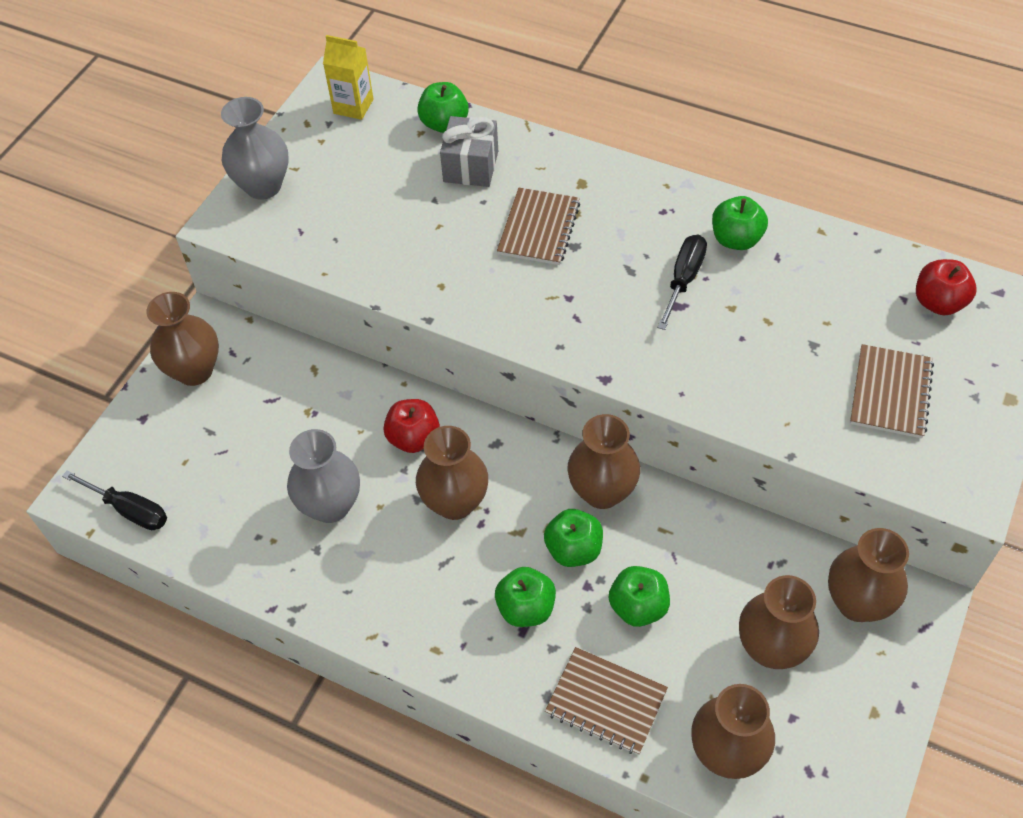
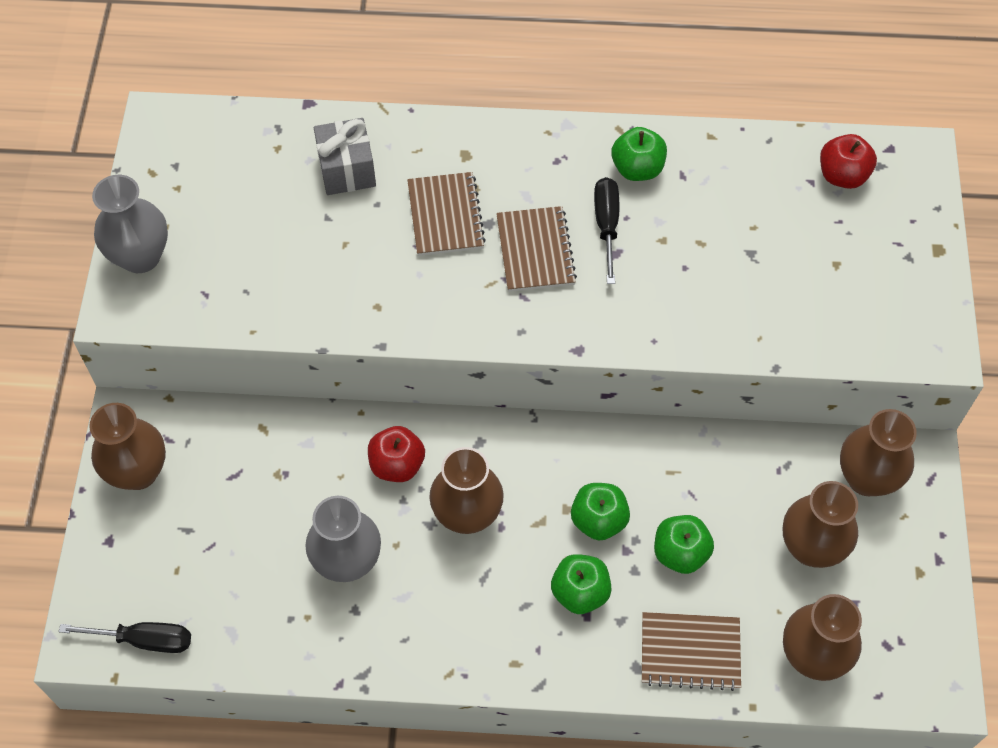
camera: 25 degrees left, 5 degrees up
(353, 106) = (192, 139): yellow carton -> none
(444, 124) = (297, 131): green apple -> none
(602, 491) = (600, 455): brown vase -> none
(890, 393) = (836, 278): brown notebook -> brown notebook (535, 251)

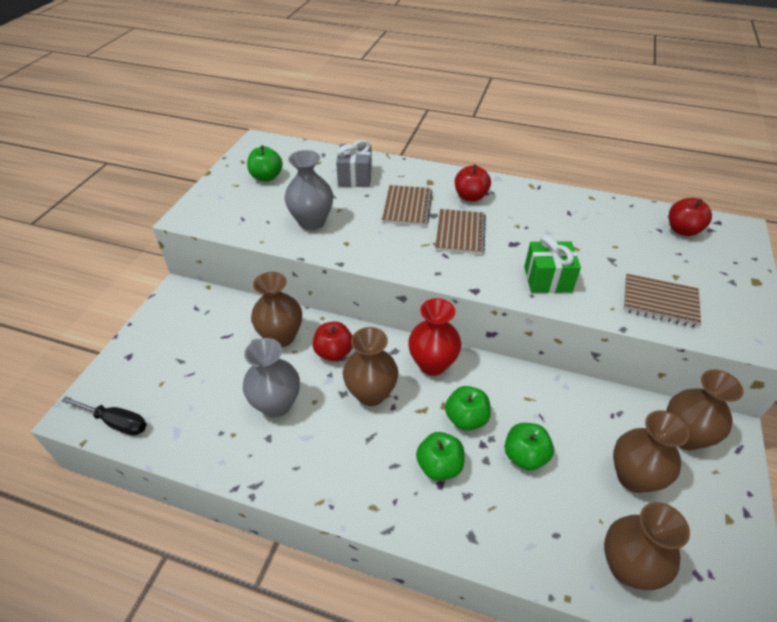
camera: 15 degrees right, 15 degrees down
(138, 472) = (168, 321): brown vase -> brown vase (281, 337)
(140, 257) = (214, 195): grey vase -> grey vase (312, 222)
(534, 173) = (470, 197): none -> red apple
(536, 451) = (432, 364): none -> red vase
(606, 226) = (512, 229): black screwdriver -> none
(637, 169) = (539, 205): green apple -> green apple (266, 177)
(670, 308) = (547, 279): none -> green gift
(690, 652) = (519, 535): brown notebook -> brown notebook (660, 302)

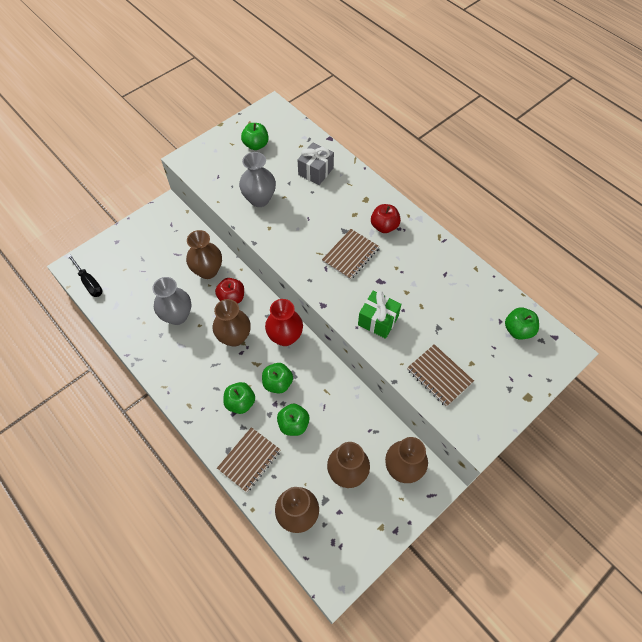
camera: 30 degrees right, 15 degrees up
(407, 207) = (332, 215): brown notebook -> brown notebook (249, 460)
(682, 230) = (518, 330): red apple -> green apple

